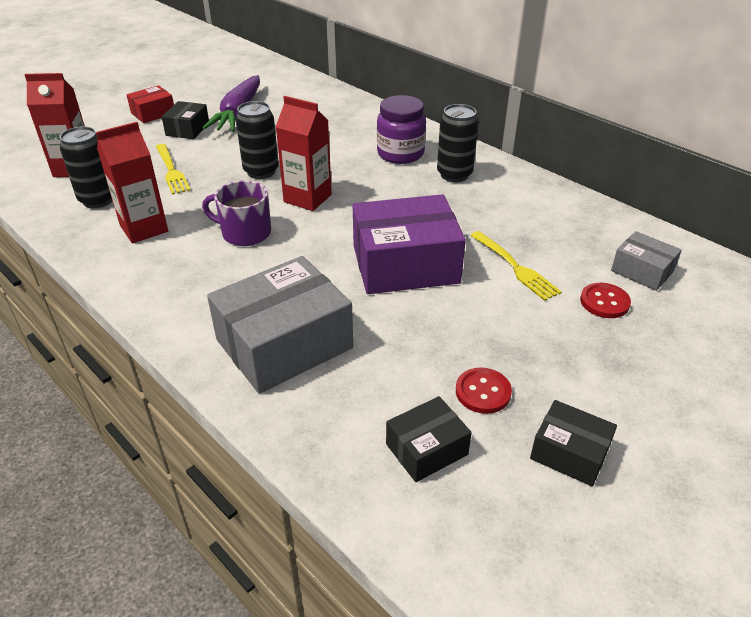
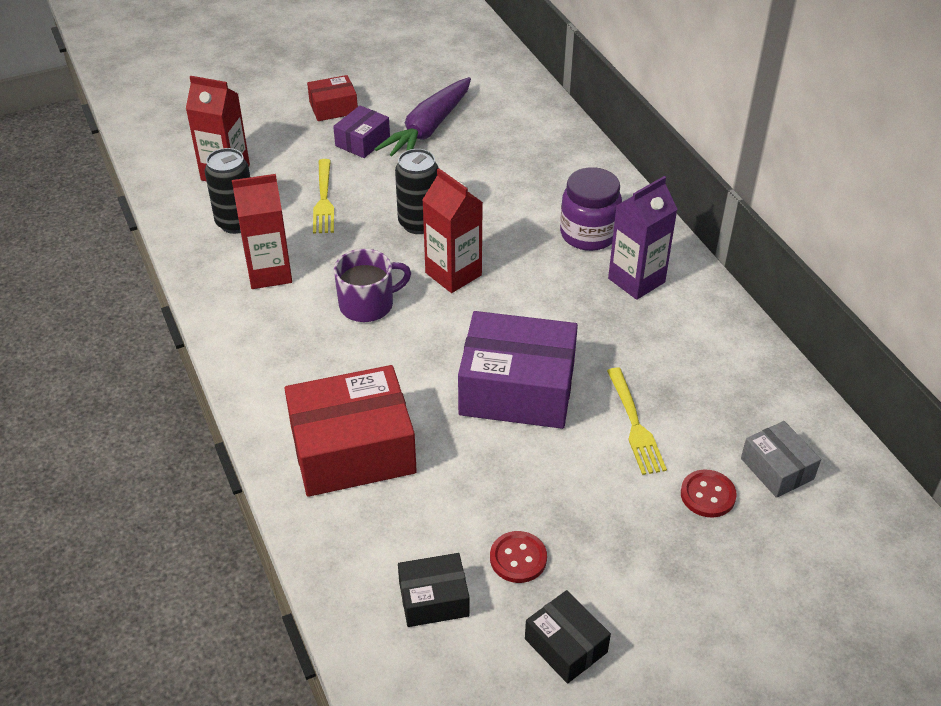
camera: 20 degrees right, 5 degrees up
(187, 129) = (362, 141): black box -> purple box
(245, 233) = (368, 304): purple mug -> purple mug turned 120 degrees clockwise
(284, 344) = (352, 450): grey box -> red box
(454, 174) = (636, 280): black can -> purple carton

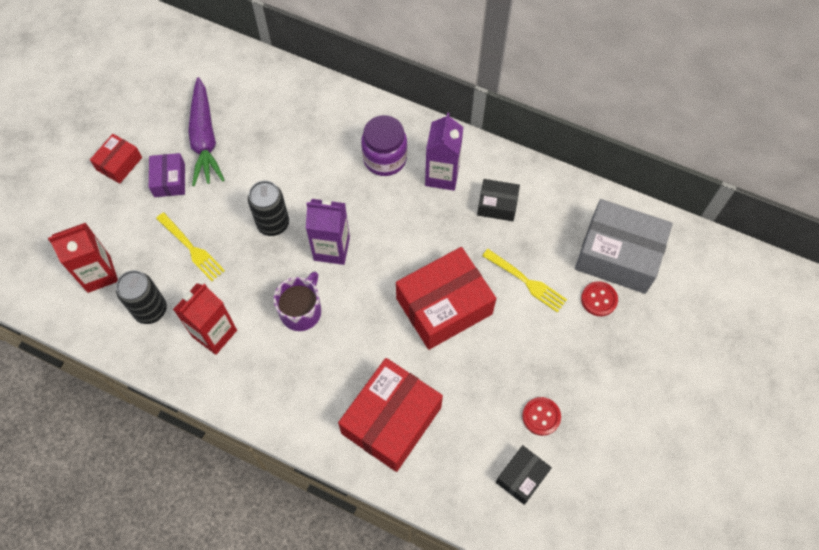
camera: 40 degrees left, 20 degrees up
(453, 274) = (331, 249): red carton -> purple carton
(517, 389) = (444, 306): purple box -> red box
(566, 645) = (607, 448): black box -> black box (497, 205)
(777, 468) = (618, 255): grey box -> grey box, size x1.95

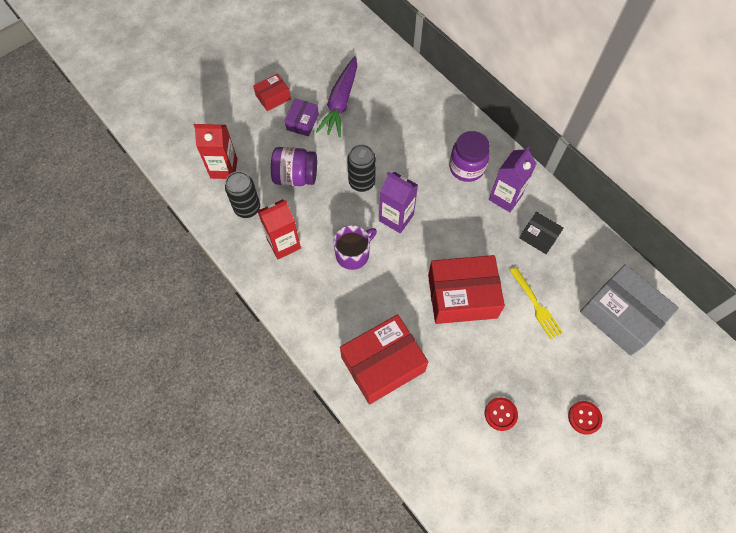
camera: 25 degrees right, 0 degrees up
(191, 248) = (295, 176): yellow fork -> purple jar
(521, 477) = (464, 454): black box -> none
(599, 299) = (589, 343): red button -> red button (584, 417)

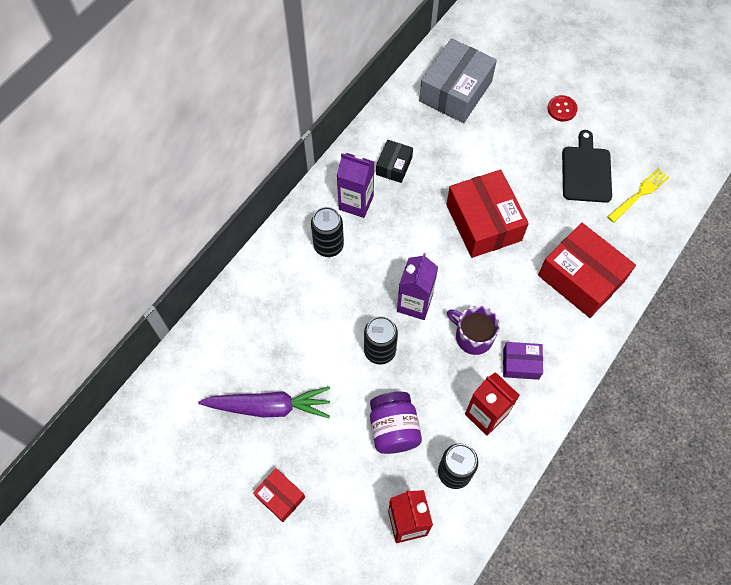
camera: 105 degrees left, 0 degrees up
(302, 122) = (311, 445): purple box -> purple box (521, 364)
(466, 167) = (328, 246): purple jar -> black can
(500, 414) = (586, 171): red button -> black cutting board
(536, 305) = (469, 158): yellow fork -> yellow fork (639, 194)

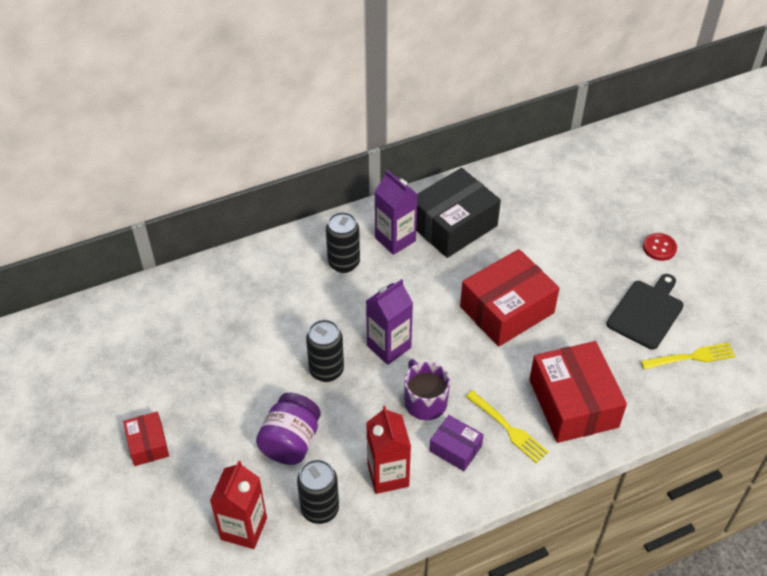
camera: 30 degrees right, 15 degrees down
(269, 407) = (194, 366): purple carrot -> none
(394, 166) = (453, 225): black box -> black box, size x1.95
(455, 91) = (559, 189): grey box -> none
(483, 222) = (506, 309): red box -> red box turned 45 degrees clockwise
(548, 325) = (508, 428): none -> yellow fork

